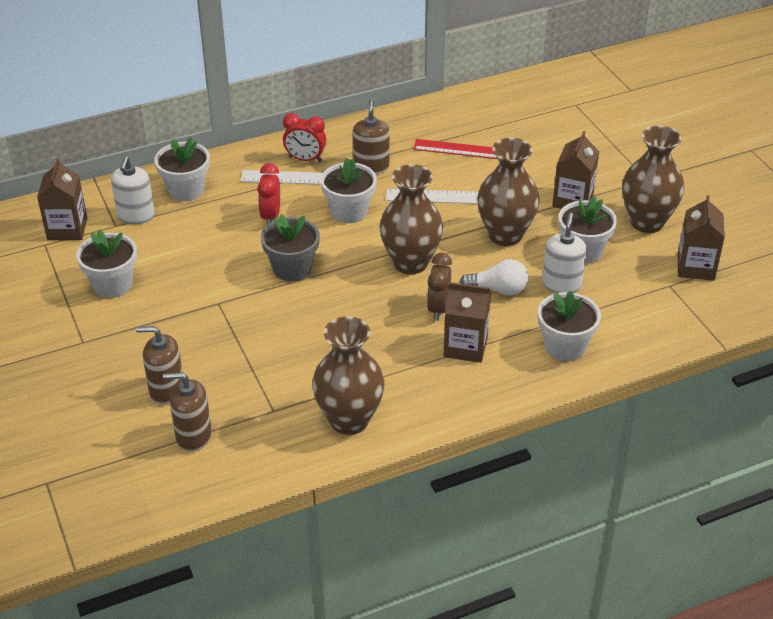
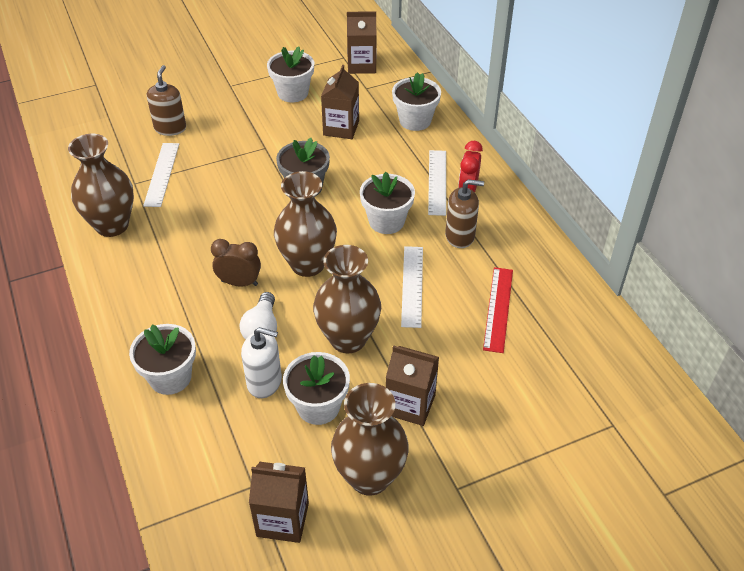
camera: 90 degrees right, 5 degrees up
(136, 216) = (378, 97): white soap dispenser -> none
(193, 436) = (119, 144): brown soap dispenser -> none
(258, 387) = (162, 174): none -> white ruler
(270, 216) = (378, 171): red clock -> none
(465, 347) = (184, 301): brown carton -> brown carton (341, 128)

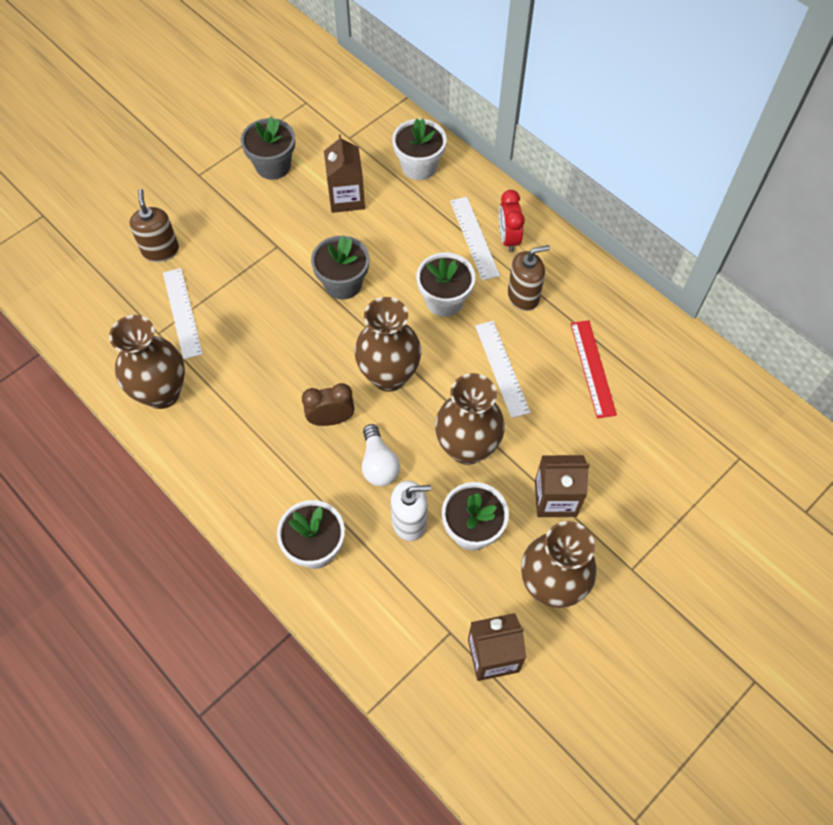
camera: 20 degrees left, 15 degrees up
(293, 93) = (273, 166): white flower pot -> grey flower pot
(362, 65) = (331, 108): brown carton -> none

